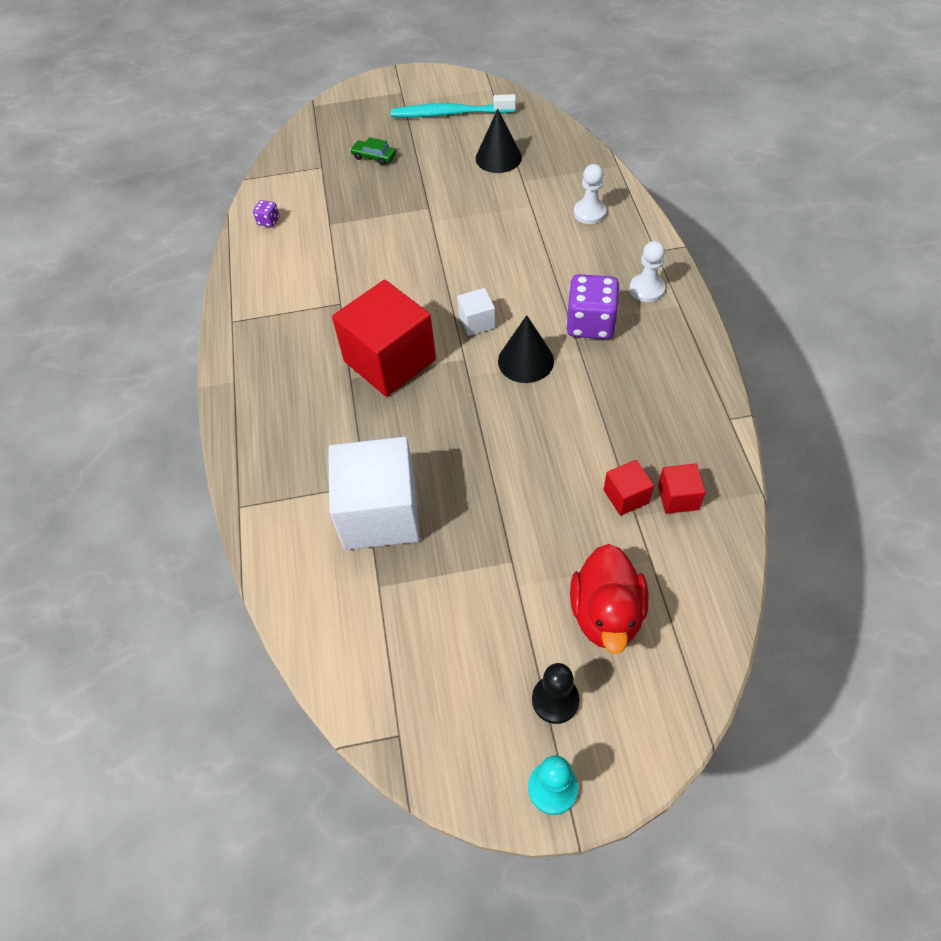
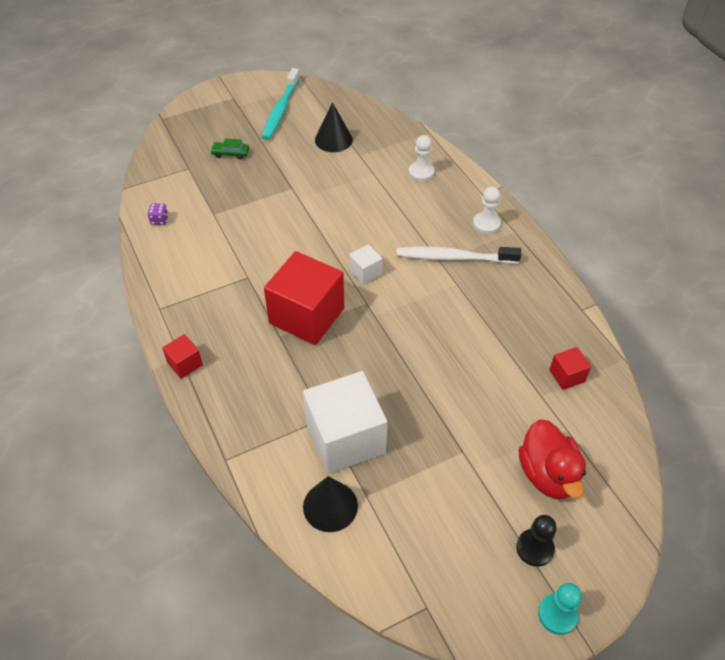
camera: 20 degrees left, 5 degrees down
(450, 114) = (281, 110): turquoise toothbrush -> turquoise toothbrush turned 60 degrees counterclockwise
(525, 361) = (415, 295): black cone -> black cone (330, 506)
(590, 324) = (454, 257): purple dice -> white toothbrush
(626, 496) = (529, 383): red cube -> red cube (185, 364)

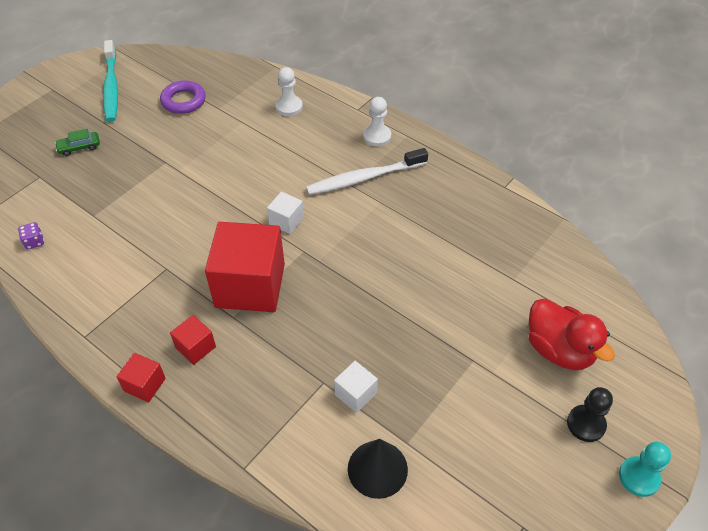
camera: 25 degrees left, 0 degrees up
(333, 140) = (183, 101): black cone -> purple ring
(345, 438) = (355, 394): white cube -> white cube, size x0.45
(567, 376) = (525, 252): red cube -> red cube (195, 347)

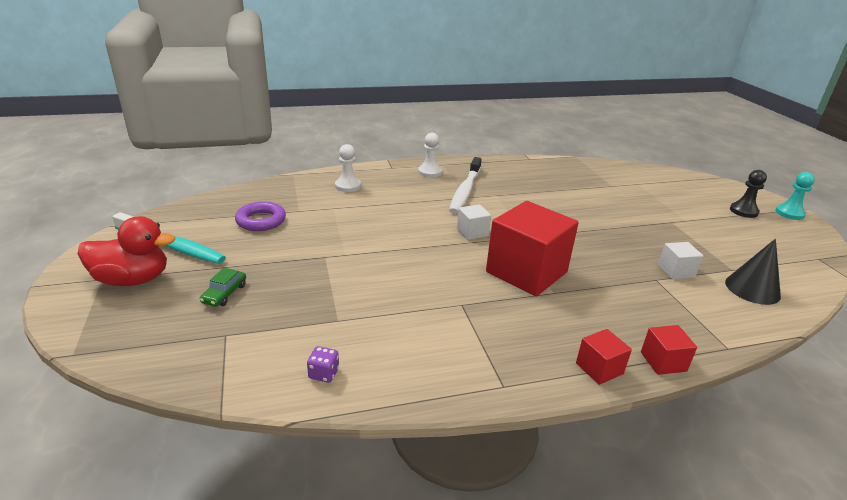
camera: 55 degrees left, 20 degrees down
(195, 347) = (574, 323): red cube -> red cube (663, 361)
(559, 350) = (680, 196): red duck -> red duck (133, 280)

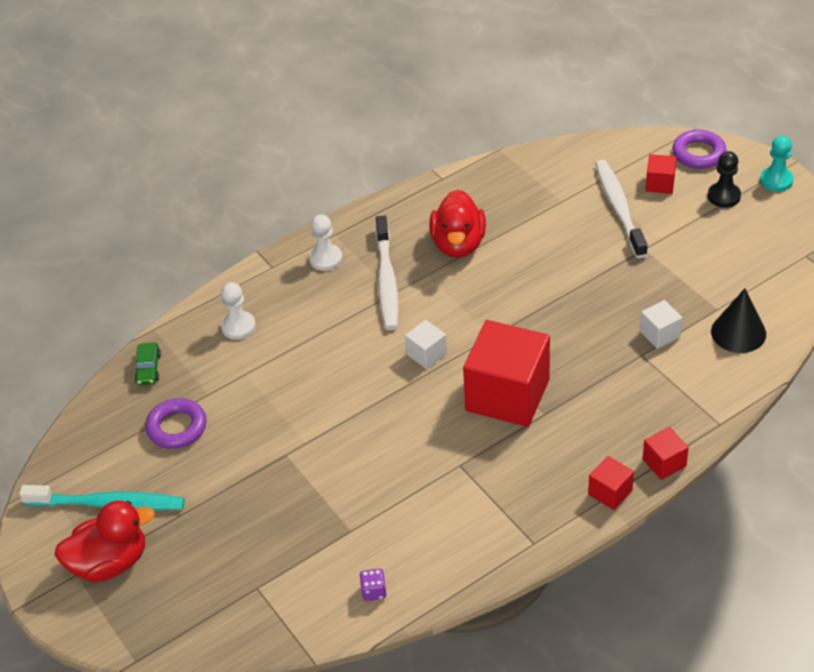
camera: 15 degrees left, 15 degrees up
(224, 294) = (218, 543): green car -> green car (148, 368)
(526, 187) = (458, 244): none -> red duck
(656, 198) = (619, 208): none -> white toothbrush
(691, 194) = (660, 184): none -> red cube
(724, 188) = (698, 153): none -> purple ring

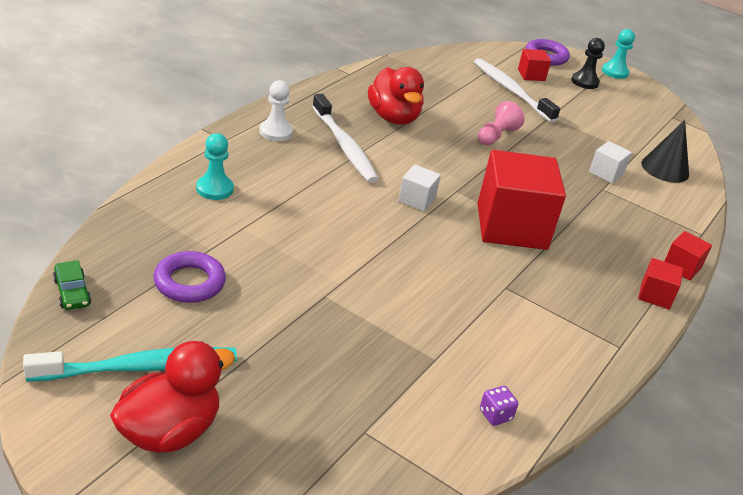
camera: 30 degrees left, 10 degrees down
(148, 368) = (130, 231): green car -> green car (72, 292)
(238, 326) = (214, 189): white pawn -> turquoise pawn
(561, 275) = (496, 136): none -> pink pawn

